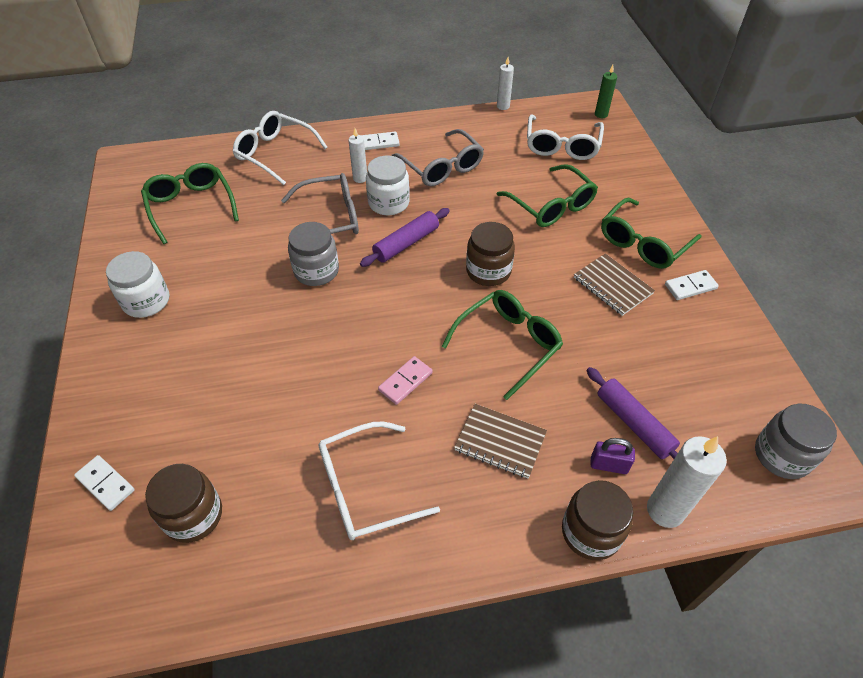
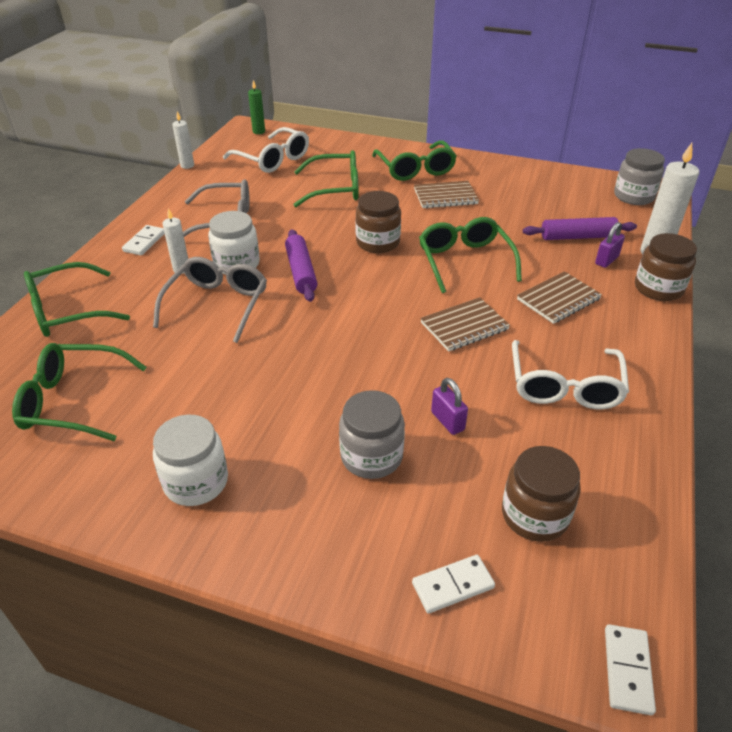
camera: 60 degrees left, 10 degrees down
(273, 416) = (447, 421): none -> purple padlock
(275, 153) = (67, 311): white glasses -> green glasses
(316, 271) = (281, 336): grey jar -> grey jar (371, 456)
(405, 381) = (464, 326): pink domino -> brown notebook
(690, 286) = (473, 169): white domino -> white domino (627, 670)

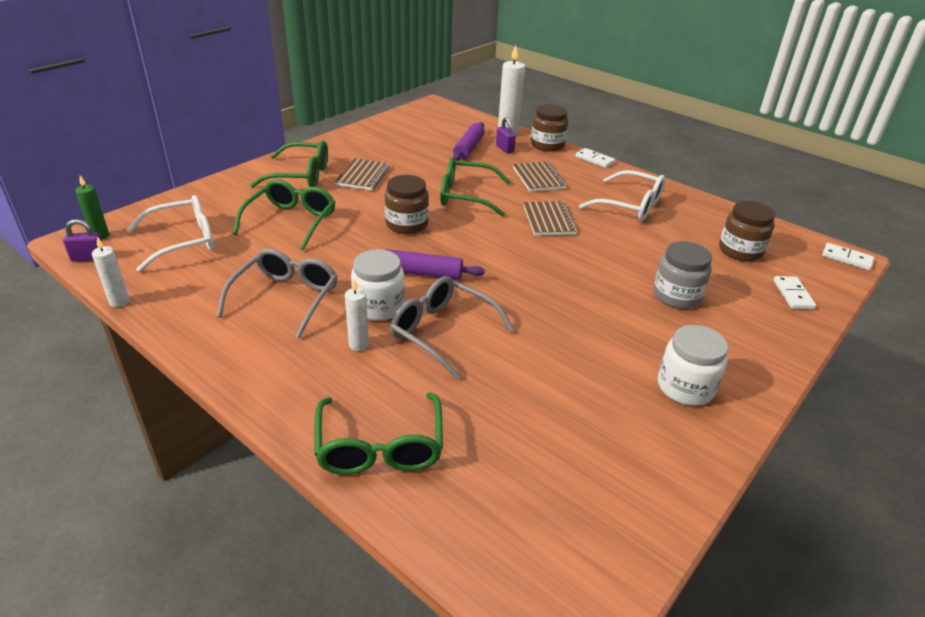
camera: 70 degrees left, 5 degrees down
(73, 401) = (551, 456): green glasses -> none
(144, 242) = (276, 364): white domino -> white domino (594, 160)
(447, 421) = (649, 256): purple padlock -> purple padlock (88, 258)
(633, 196) = (434, 114): grey jar -> none

